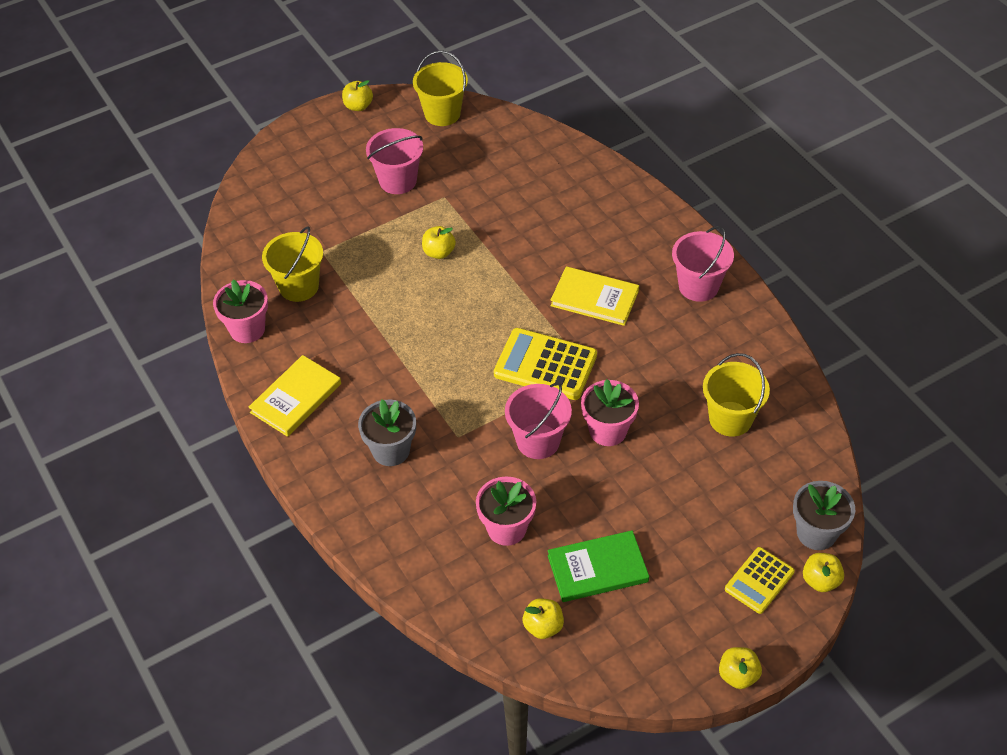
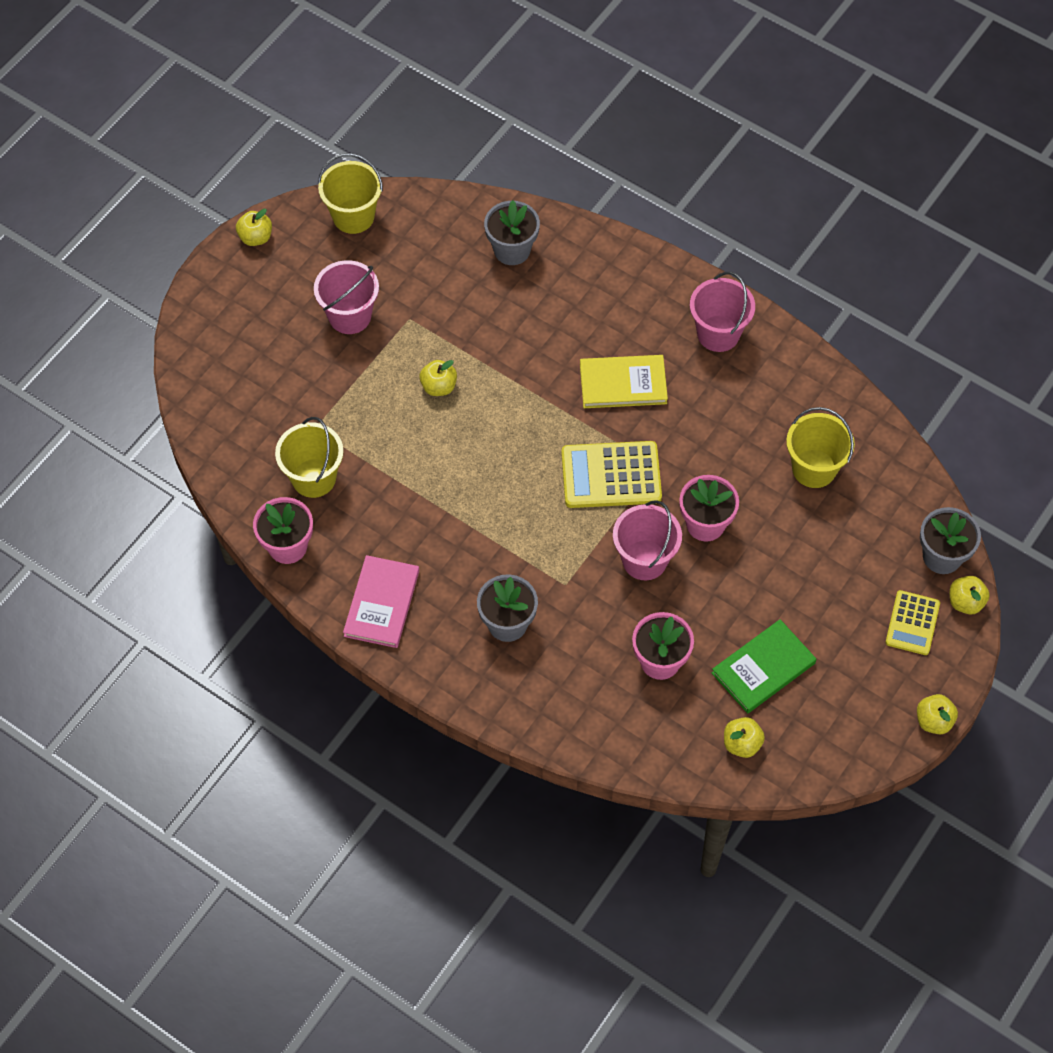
camera: 25 degrees left, 10 degrees up
(296, 398) = (381, 603): yellow book -> pink book
(556, 173) = (512, 250): none -> grey flower pot

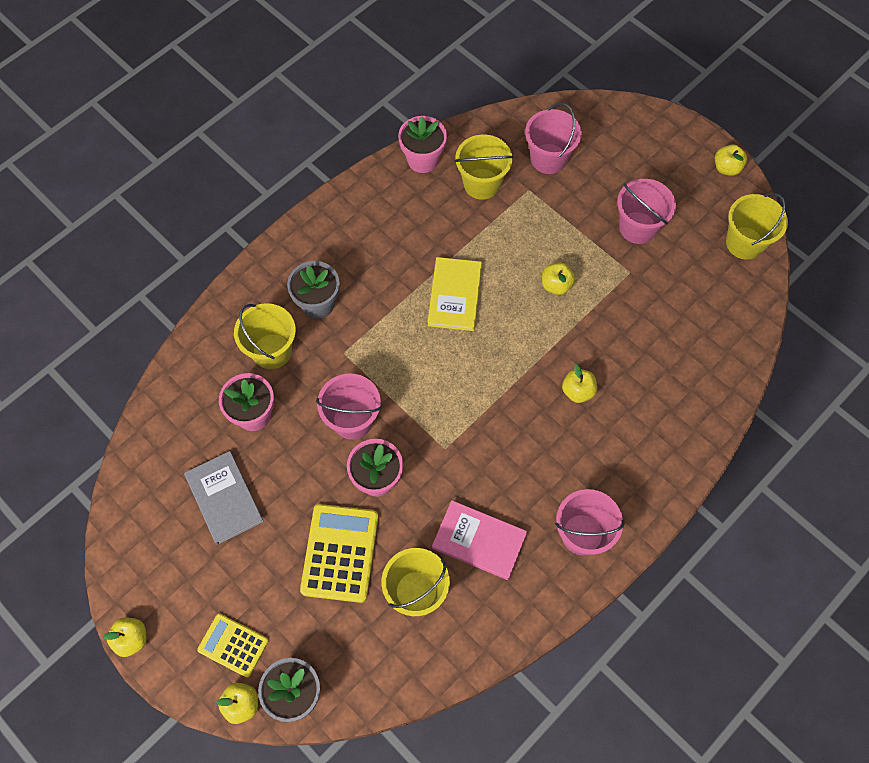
camera: 100 degrees right, 5 degrees up
(267, 413) = (548, 159): none -> pink bucket
(381, 603) = (357, 217): pink book -> pink book (479, 541)
(512, 250) = (697, 366): grey flower pot -> none
(578, 659) = (272, 351): none -> yellow bucket
(611, 475) = (442, 408): yellow calculator -> yellow calculator (340, 553)
(623, 384) = (537, 436): yellow book -> yellow book (454, 295)
(742, 744) = (160, 465): yellow apple -> yellow apple (577, 391)
(763, 668) = (224, 498): green book -> grey book

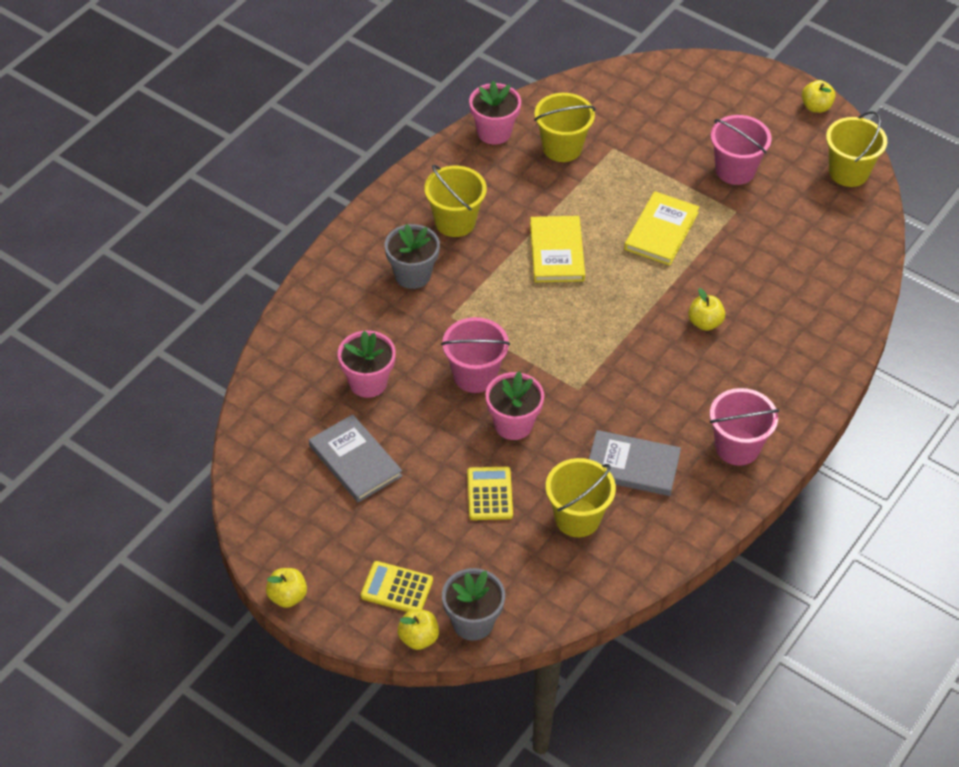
camera: 10 degrees left, 15 degrees down
(272, 351) = (373, 323): yellow bucket -> yellow bucket (455, 222)
(340, 553) = (490, 494): yellow calculator -> yellow calculator, size x0.62
(479, 541) = (632, 466): pink book -> grey book
(548, 159) = (628, 117): pink bucket -> none
(556, 285) = (661, 231): yellow apple -> yellow book

